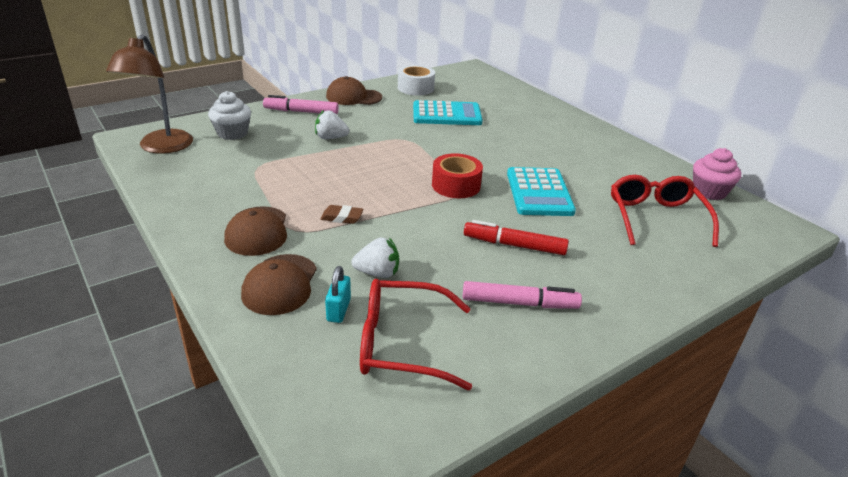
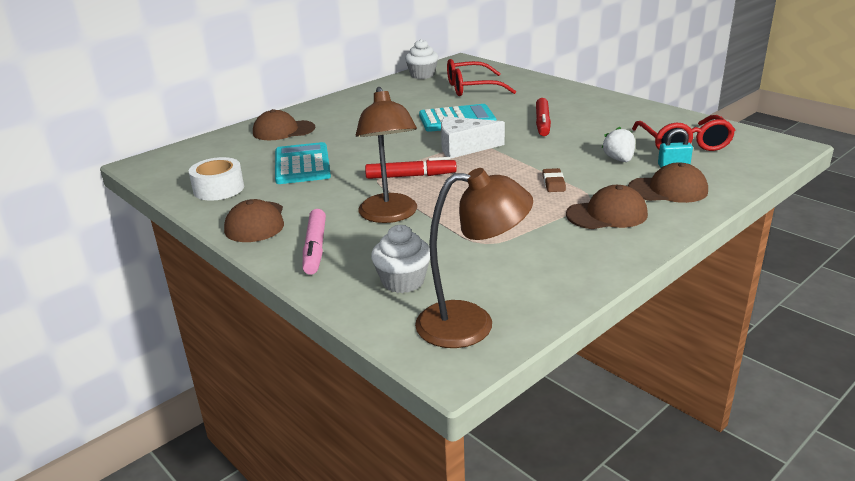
camera: 95 degrees left, 5 degrees down
(331, 138) = (390, 215): white strawberry -> brown lamp
(399, 153) = (411, 176): none -> red marker
(456, 185) = (464, 147): red tape -> white cheese
(519, 303) = (609, 118): pink marker -> none
(527, 111) = (283, 130): none -> brown cap
(709, 192) = (422, 75): pink cupcake -> white cupcake

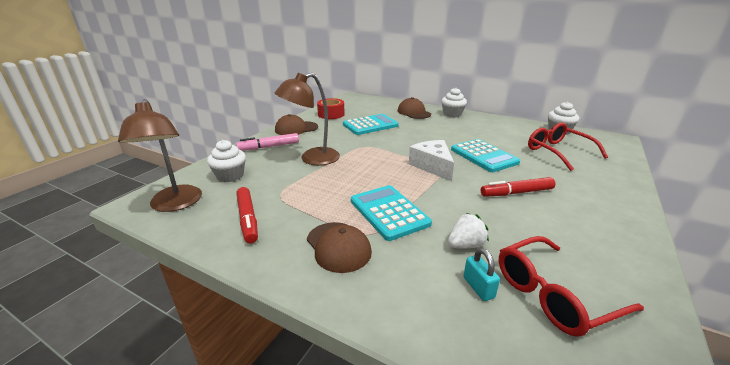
camera: 70 degrees right, 0 degrees up
(218, 189) = (331, 114): white tape -> red tape
(317, 110) = (452, 114): none -> white cupcake
(411, 176) = (371, 156): red marker -> red marker (247, 219)
(553, 183) = (389, 212): brown eraser -> turquoise calculator
(668, 190) = (410, 285): brown cap -> none

